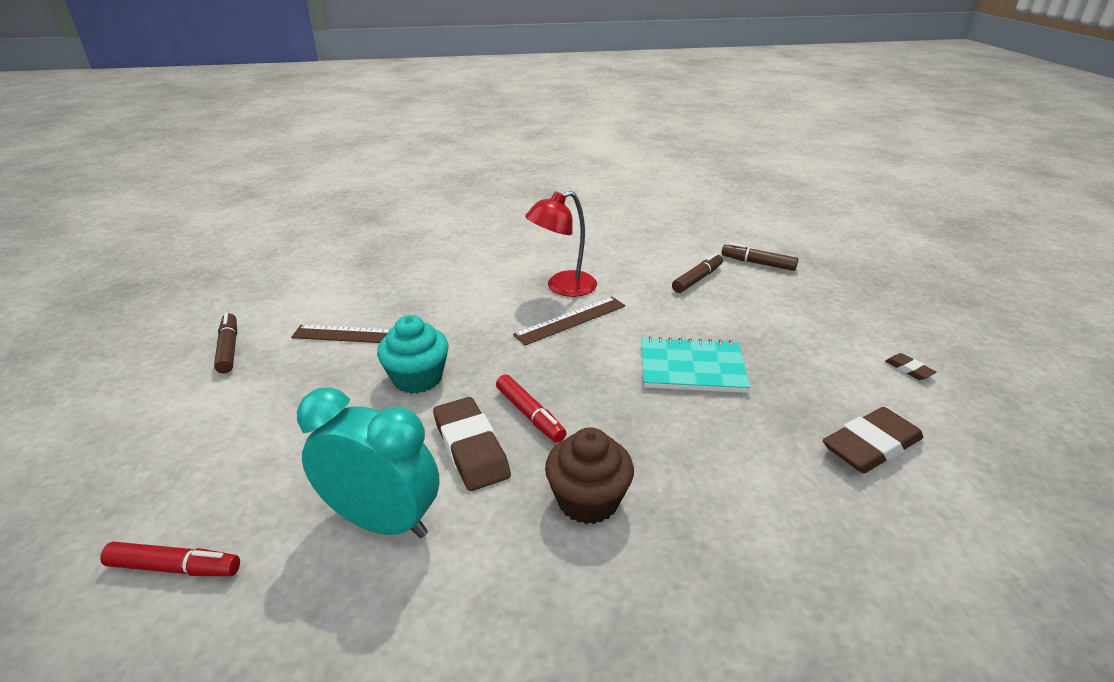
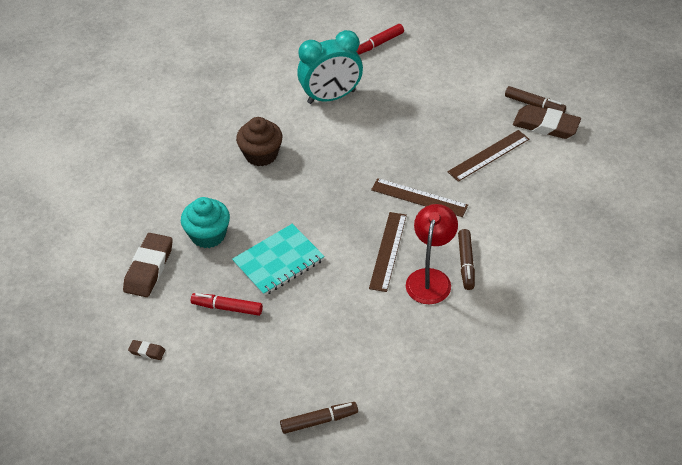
camera: 140 degrees right, 15 degrees up
(417, 378) = (414, 155): turquoise cupcake -> turquoise cupcake (208, 235)
(471, 448) = (337, 142): brown eraser -> brown eraser (546, 125)
(478, 341) = (419, 197): none -> brown ruler
(530, 415) = (332, 174): red marker -> red marker (227, 308)
(697, 279) = (348, 359): brown marker -> brown marker (466, 263)

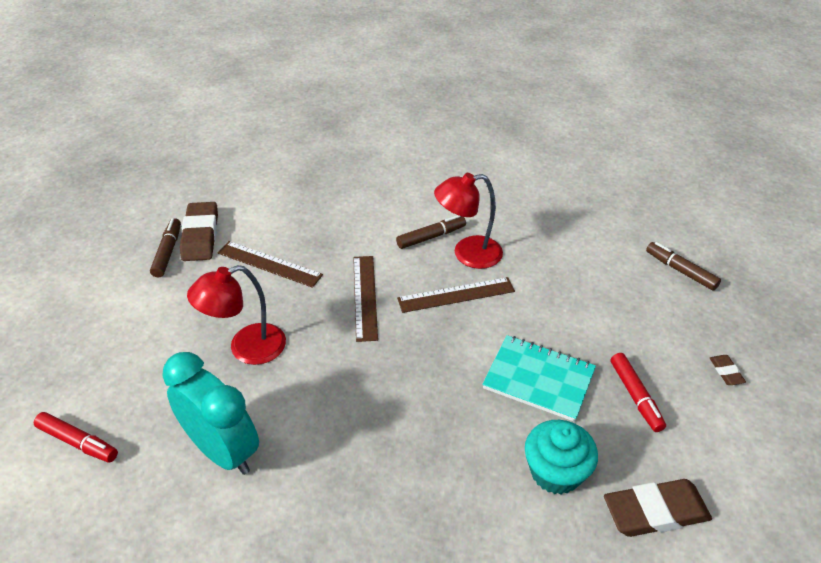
camera: 120 degrees left, 5 degrees down
(147, 351) = (753, 442): brown eraser -> brown eraser (726, 372)
(261, 154) = (380, 483): brown cupcake -> none
(407, 124) = (246, 348): none -> red lamp

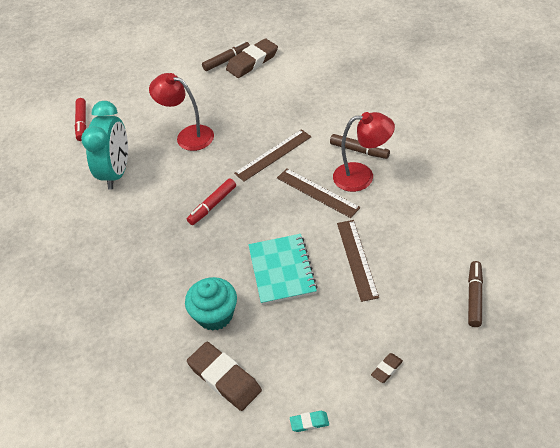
camera: 60 degrees right, 5 degrees up
(269, 264) = (259, 101): brown ruler -> brown ruler (357, 259)
(467, 254) = (362, 176): red lamp -> red lamp turned 135 degrees clockwise
(635, 396) = (313, 327): red marker -> red marker (212, 205)
(759, 467) = (309, 422): none -> turquoise eraser

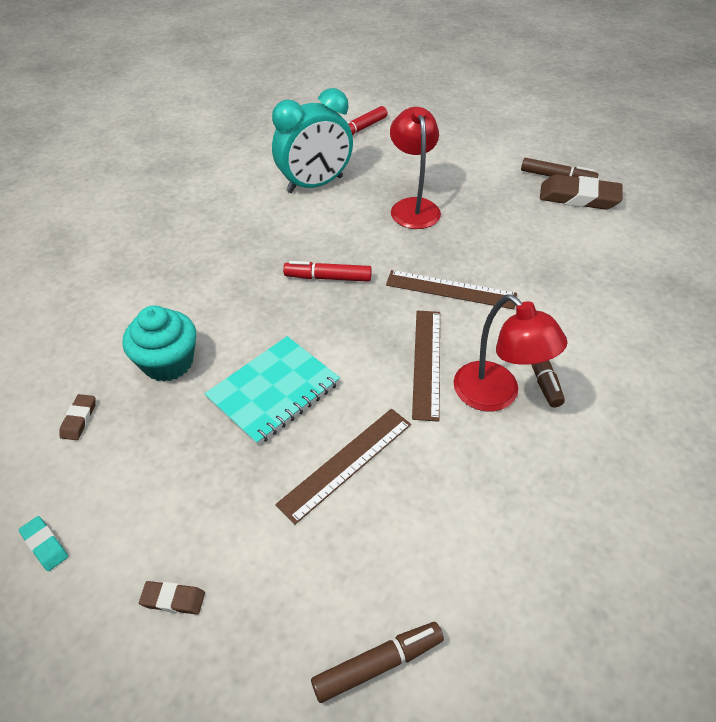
camera: 50 degrees right, 0 degrees up
(224, 378) = (79, 419): brown eraser -> brown eraser, size x0.47

